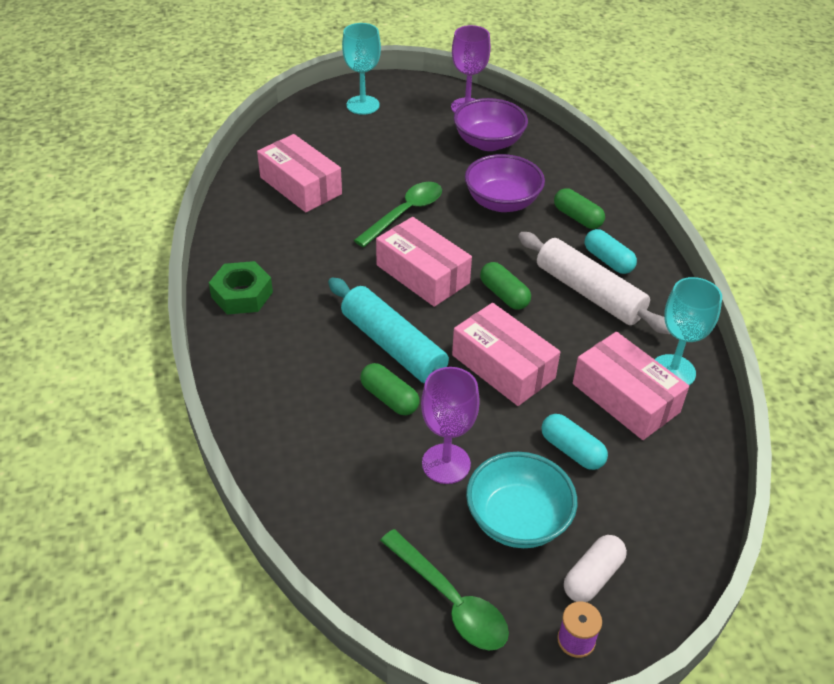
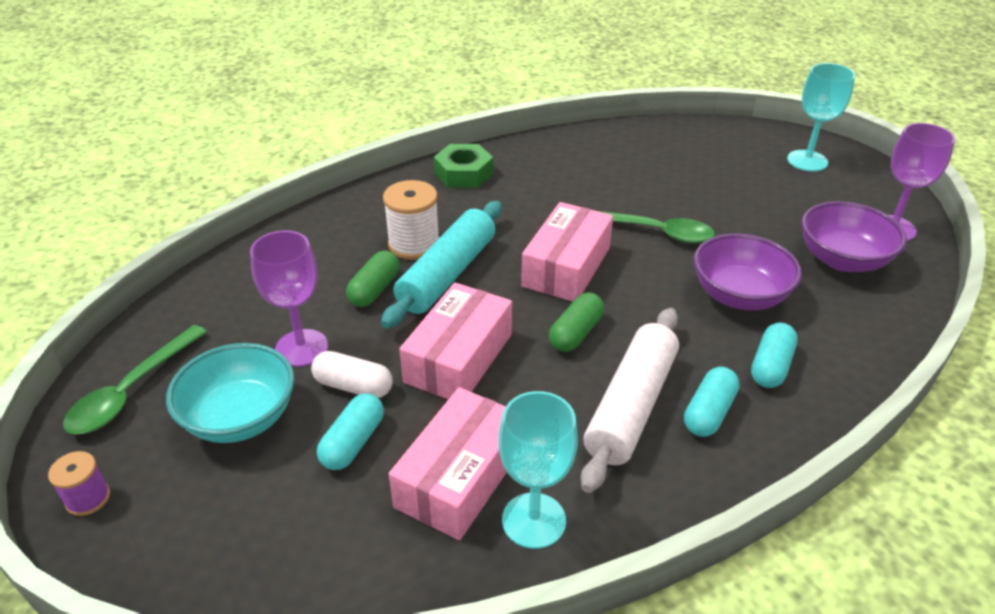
camera: 70 degrees right, 5 degrees down
(300, 186) = (638, 161): pink box -> none
(337, 357) = (414, 244): none -> white spool
(577, 217) = (771, 366): green capsule -> turquoise capsule
(592, 576) = (173, 497): white capsule -> white capsule (353, 386)

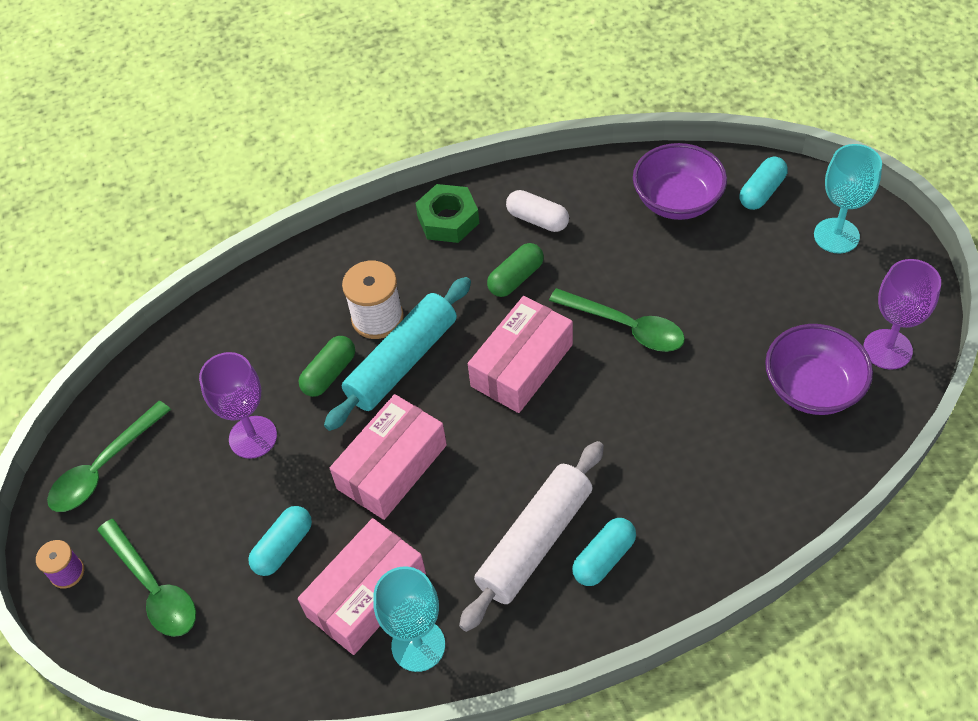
camera: 15 degrees right, 15 degrees up
(200, 502) = (154, 588): none -> green spoon
(240, 417) = (192, 508): turquoise bowl -> none
(353, 386) = (292, 487): white capsule -> white capsule (537, 219)
(576, 333) = (508, 451): green capsule -> green capsule (516, 278)
(739, 295) = (684, 423): purple bowl -> purple bowl (677, 201)
(771, 366) = (682, 514): turquoise capsule -> turquoise capsule (761, 192)

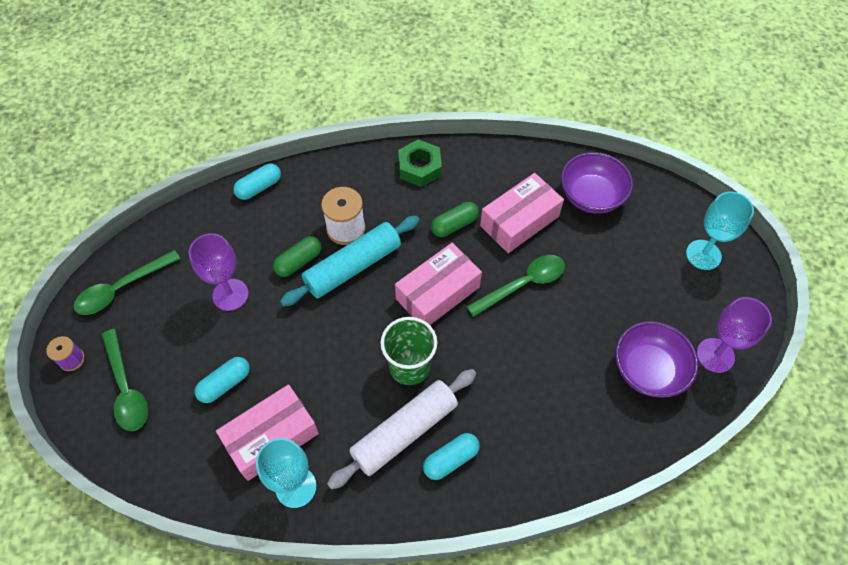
camera: 10 degrees right, 5 degrees up
(392, 467) = (320, 345): pink box -> pink box (519, 221)
(515, 462) = (410, 366): none -> green cup
(537, 219) = (484, 184): white capsule -> none
(626, 327) = (523, 284): green spoon -> green spoon turned 75 degrees counterclockwise
(761, 192) = (657, 206): turquoise capsule -> turquoise capsule (259, 187)

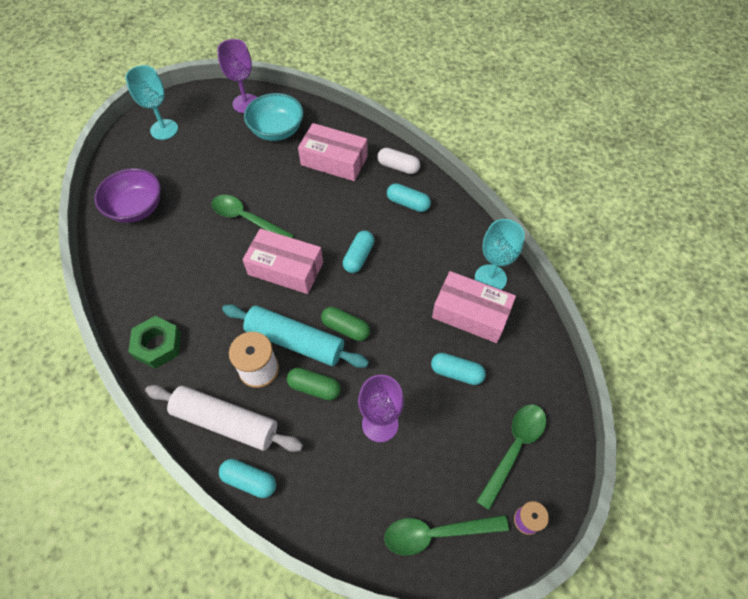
camera: 120 degrees left, 0 degrees up
(121, 289) = (436, 533): green spoon -> green spoon turned 150 degrees clockwise
(404, 431) = (408, 236): white rolling pin -> white rolling pin (225, 422)
(410, 366) = (358, 257): green cup -> turquoise capsule
(454, 225) = (212, 287): green capsule -> green capsule (346, 328)
(514, 482) = (398, 167): none -> white capsule
(519, 221) = (185, 245): pink box -> pink box (334, 161)
(648, 370) = (277, 130): purple bowl -> turquoise bowl

